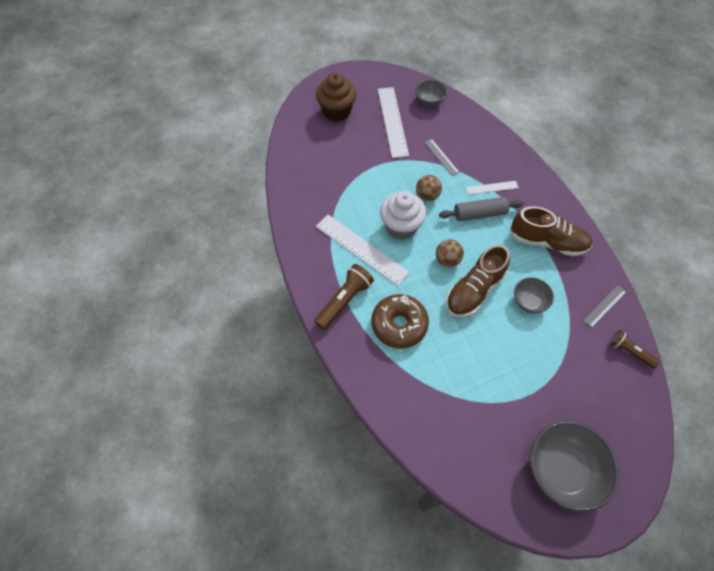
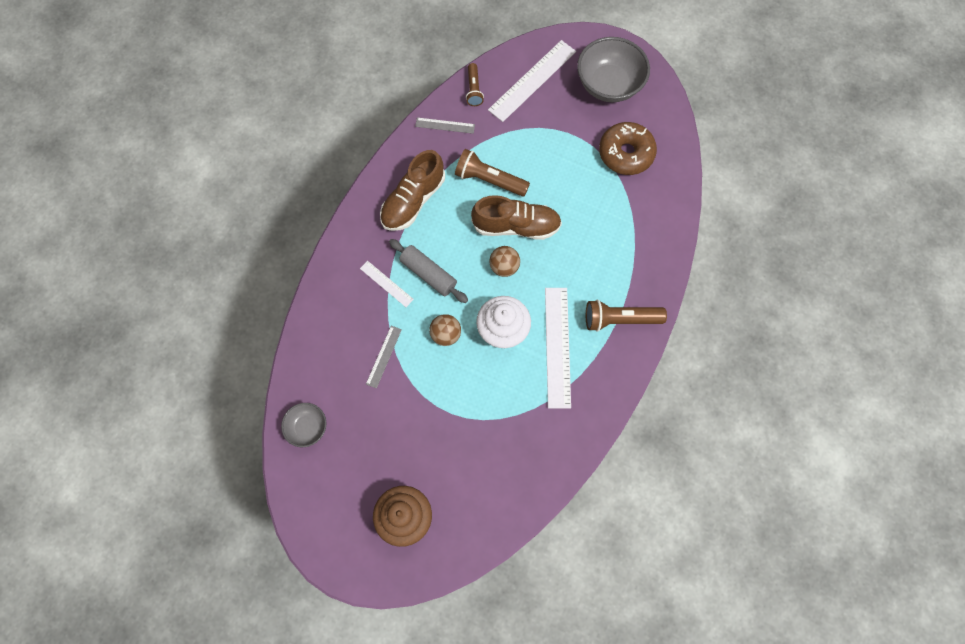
camera: 130 degrees left, 10 degrees up
(392, 121) = (372, 443): white ruler -> white ruler (532, 80)
(399, 324) = (600, 260): brown donut -> brown donut (626, 153)
(529, 301) = (489, 180): grey bowl -> brown flashlight
(547, 242) = (413, 201): brown shoe -> brown shoe turned 120 degrees counterclockwise

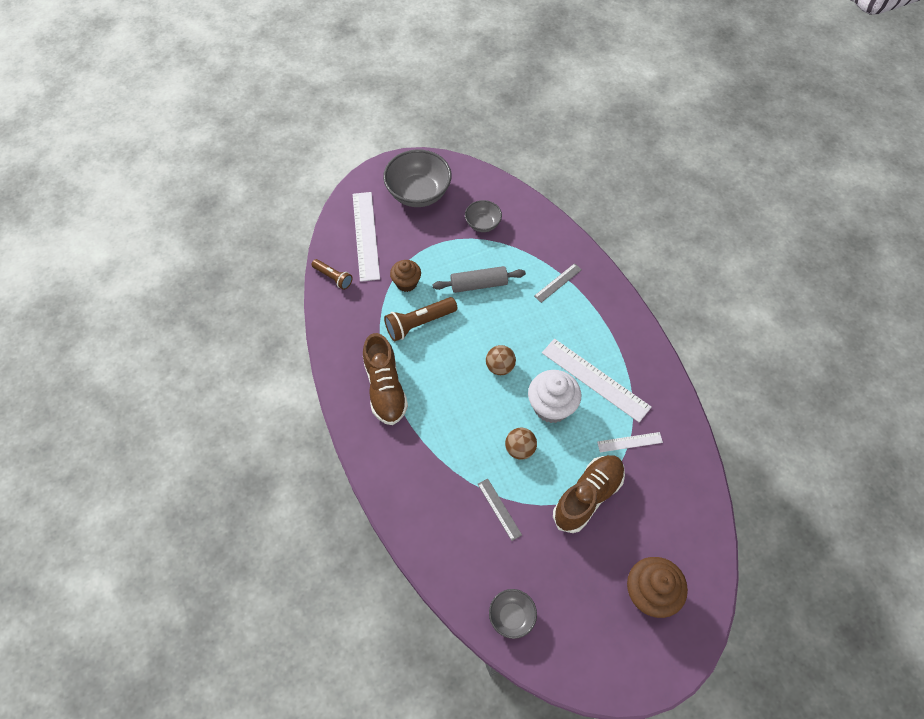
camera: 50 degrees left, 10 degrees down
(386, 284) = (438, 460): white ruler -> white ruler (629, 442)
(428, 274) = (458, 424): grey rolling pin -> grey rolling pin (479, 284)
(445, 125) = (343, 319): grey ruler -> grey ruler (558, 283)
(516, 226) = (474, 334): brown shoe -> brown shoe (587, 497)
(517, 143) = (406, 283): none -> brown cupcake
(620, 319) = (608, 324): brown flashlight -> none
(626, 153) = (483, 224): brown donut -> grey bowl

